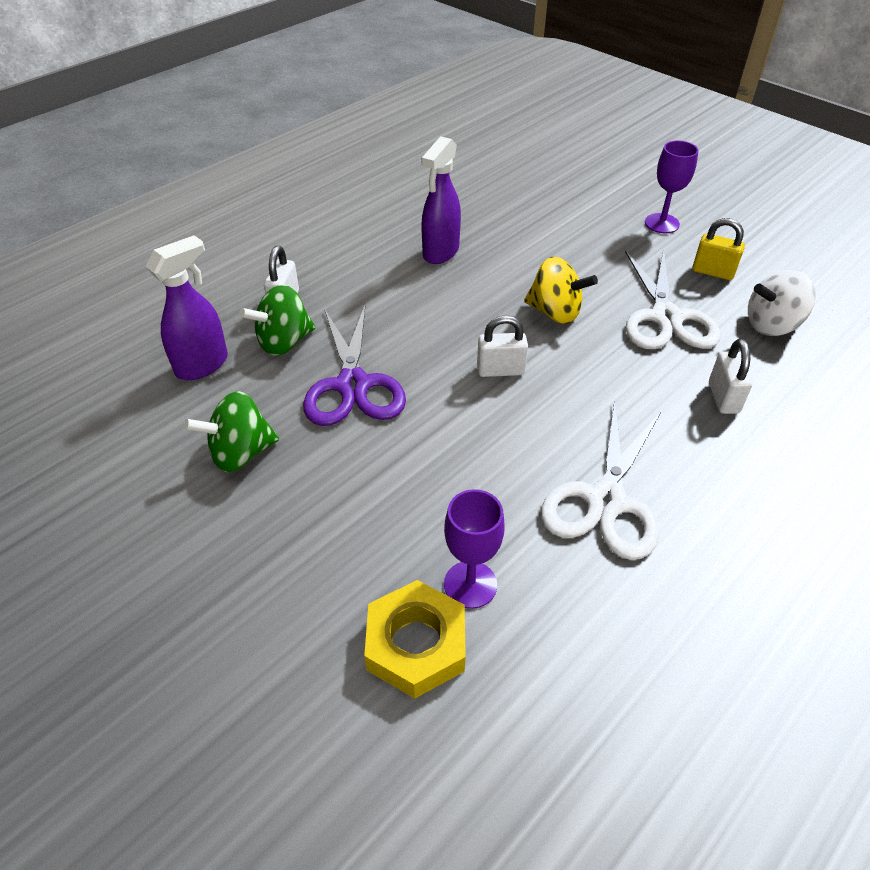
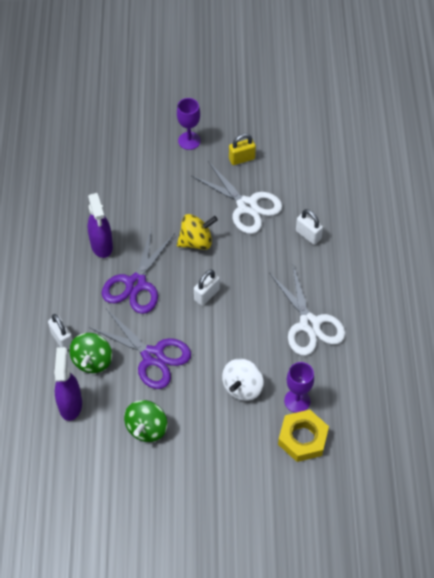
camera: 45 degrees left, 10 degrees up
(430, 306) = (136, 284): none -> purple scissors
(771, 325) = (293, 175): white spinning top -> white spinning top (242, 387)

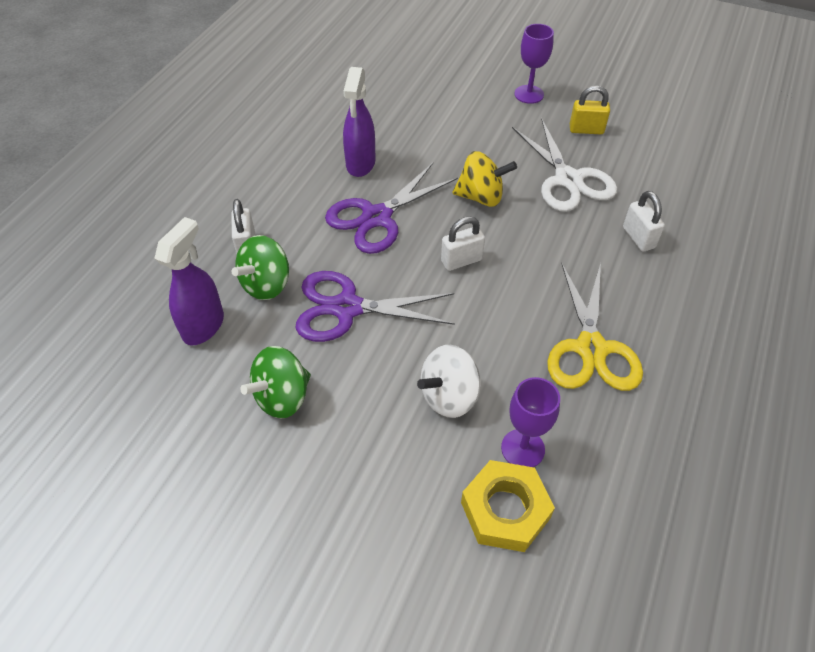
camera: 25 degrees right, 5 degrees down
(153, 356) = (347, 308): purple scissors -> purple scissors turned 120 degrees clockwise
(309, 324) = (591, 348): white scissors -> yellow scissors

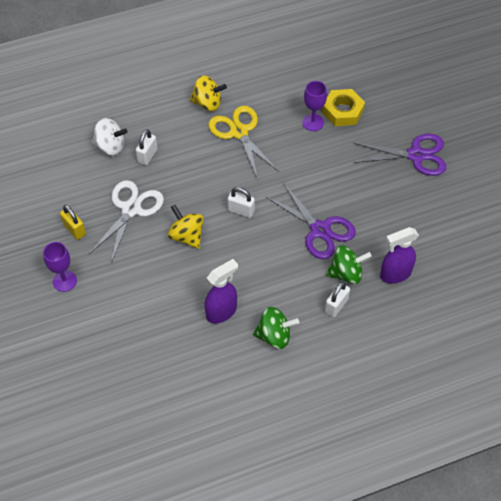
camera: 135 degrees left, 5 degrees up
(282, 397) = (387, 212): green spinning top -> green spinning top (274, 336)
(377, 217) = (252, 268): purple scissors -> purple scissors (416, 155)
(449, 396) = (318, 160): white spinning top -> white spinning top (110, 146)
(591, 348) = (239, 132): yellow scissors -> yellow scissors turned 75 degrees counterclockwise
(681, 354) = (207, 103): none -> yellow spinning top

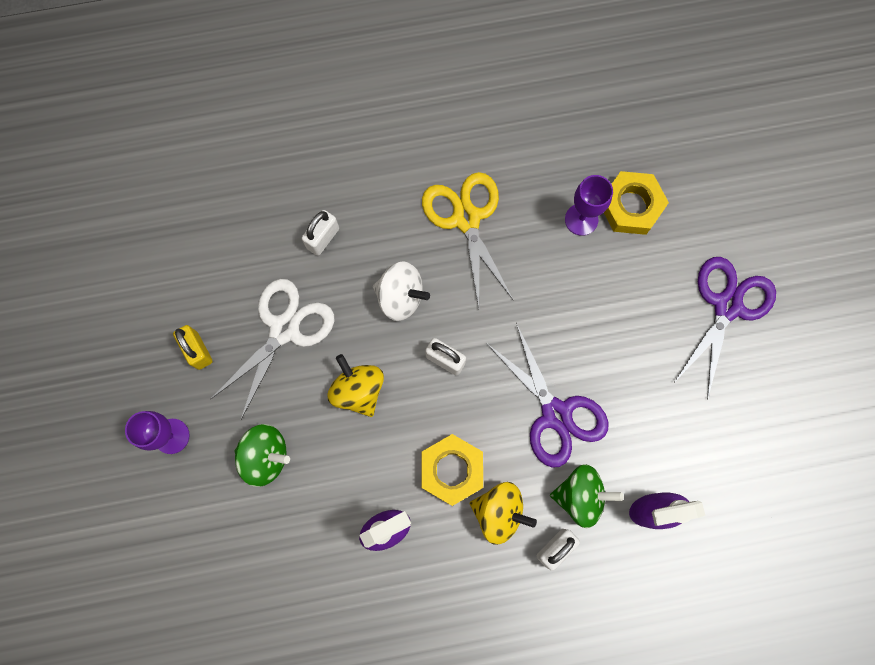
camera: 10 degrees right, 20 degrees up
(110, 146) = (270, 212): white spinning top -> white spinning top (400, 297)
(207, 103) = (428, 157): yellow spinning top -> yellow spinning top (499, 512)
(258, 272) = (452, 470): none -> yellow nut
(274, 336) = (456, 582): green spinning top -> green spinning top (265, 456)
(416, 155) = (727, 306): purple scissors -> purple scissors turned 75 degrees counterclockwise

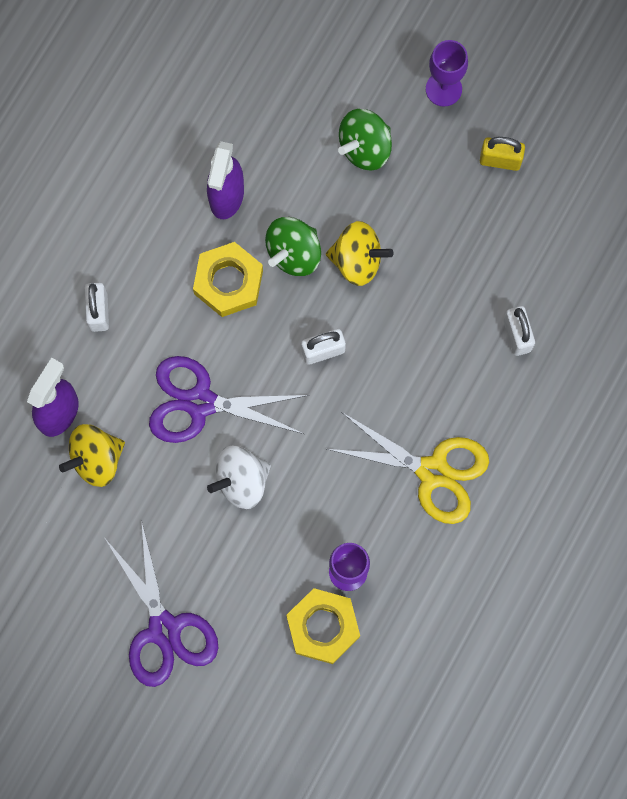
camera: 130 degrees right, 0 degrees up
(284, 329) = (460, 242): white scissors -> none
(400, 297) = (408, 358): white spinning top -> white spinning top (241, 481)
(499, 512) = (163, 291): yellow spinning top -> yellow spinning top (96, 459)
(580, 496) = (120, 365): green spinning top -> green spinning top (294, 253)

